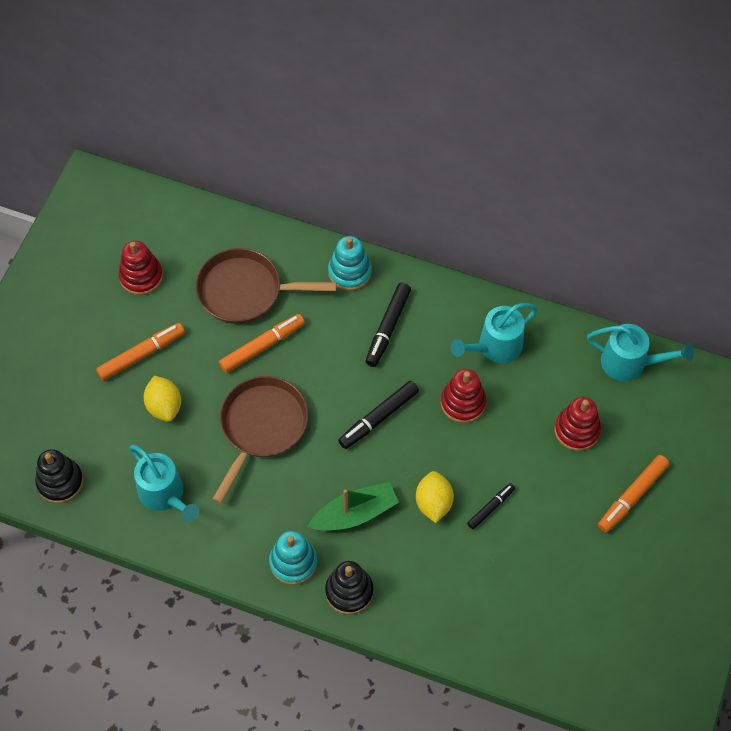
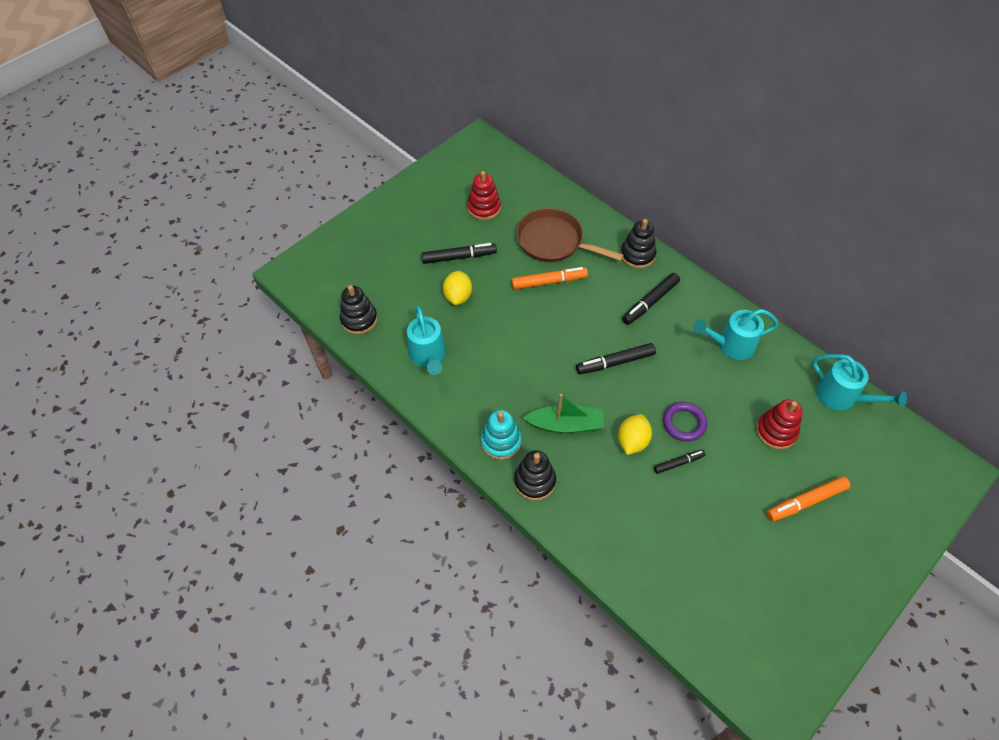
camera: 25 degrees right, 5 degrees down
(141, 355) = (458, 257): orange marker -> black marker
(261, 427) = (522, 336): brown pan -> none
(349, 272) = (637, 255): turquoise stacking toy -> black stacking toy
(463, 403) = (688, 376): red stacking toy -> none
(479, 460) = (684, 423): none -> purple ring

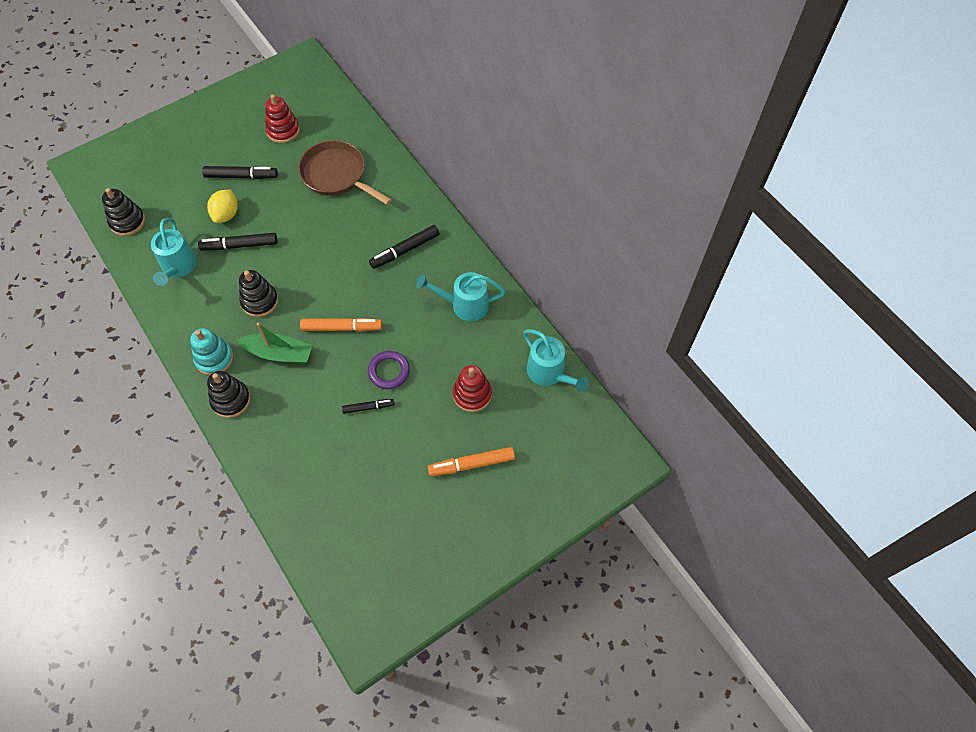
camera: 10 degrees right, 5 degrees up
(548, 282) = (316, 214): orange marker -> orange marker (341, 328)
(615, 362) = (348, 303): black marker -> black marker (240, 245)
(632, 441) = (334, 379): yellow lemon -> none
(637, 255) = (412, 201): black stacking toy -> black stacking toy (260, 301)

